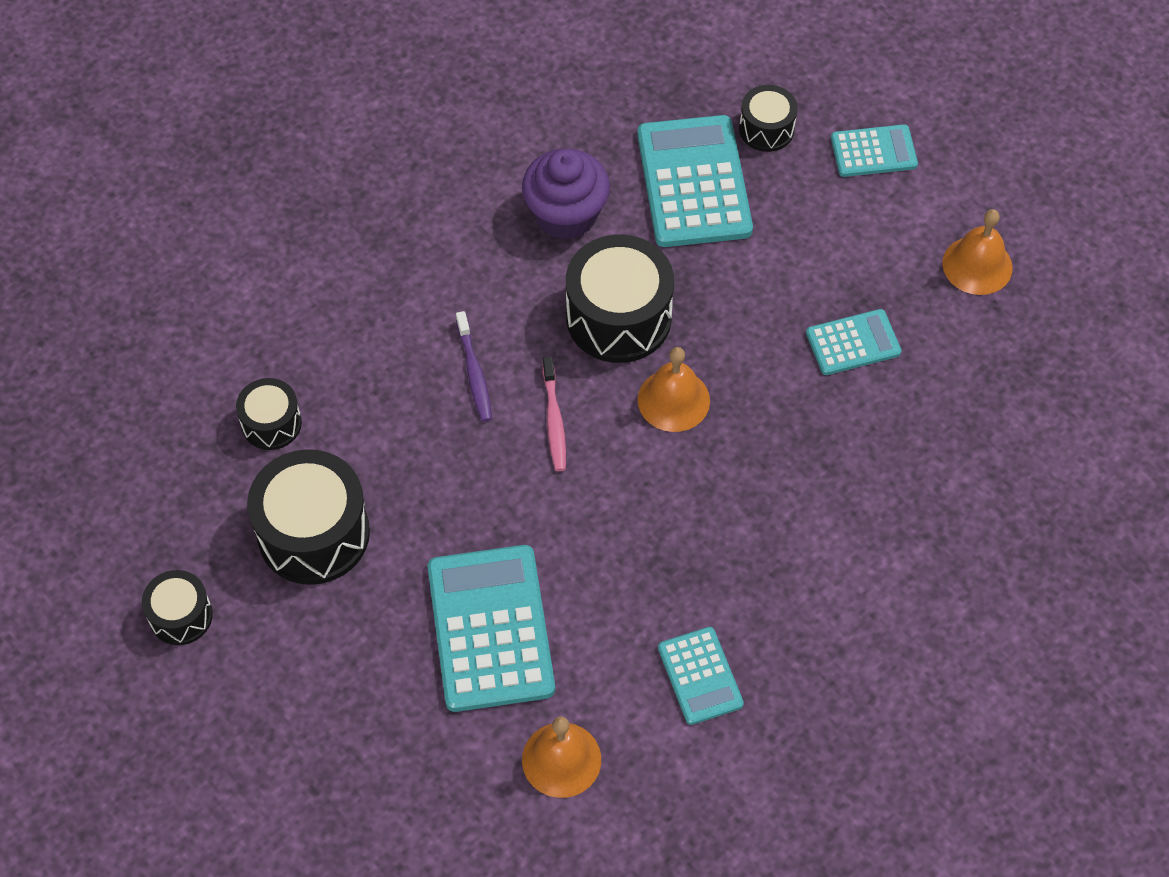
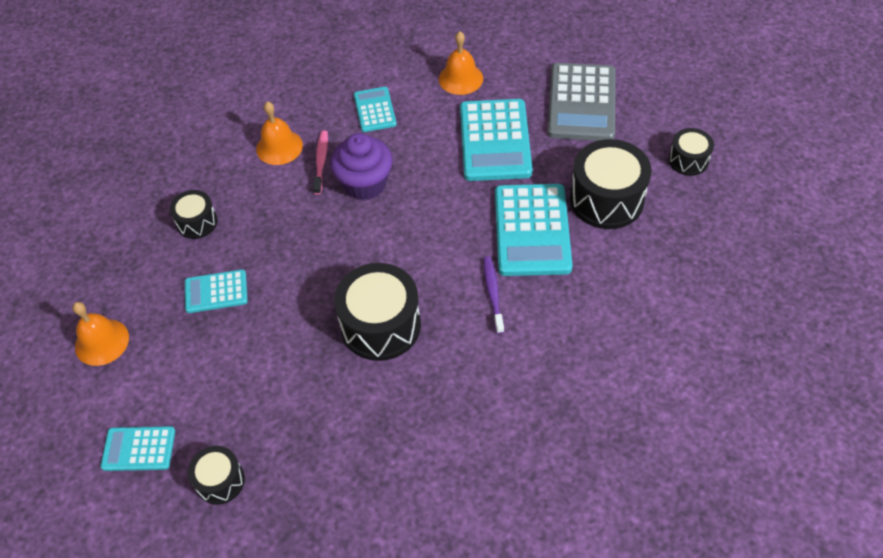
camera: 170 degrees left, 5 degrees down
(271, 423) = (640, 270): black drum -> black drum (197, 222)
(348, 720) = (581, 103): none -> grey calculator
(554, 420) = (439, 256): pink toothbrush -> pink toothbrush (321, 161)
(566, 215) = (407, 415): purple cupcake -> purple cupcake (365, 184)
(673, 400) = (354, 263): orange bell -> orange bell (279, 147)
(694, 182) = (296, 434): turquoise calculator -> turquoise calculator (532, 230)

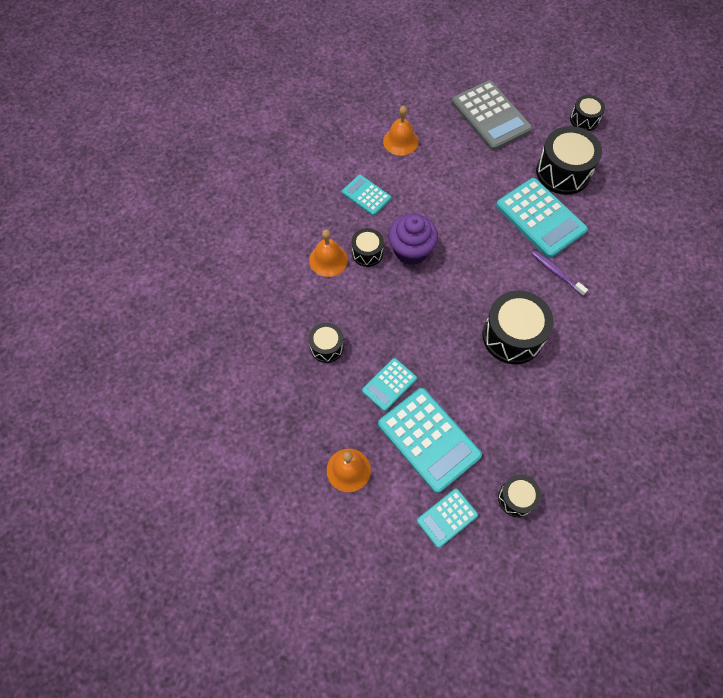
camera: 40 degrees left, 10 degrees up
(321, 161) = (367, 253): pink toothbrush -> black drum
(495, 141) = (463, 172): turquoise calculator -> turquoise calculator (428, 440)

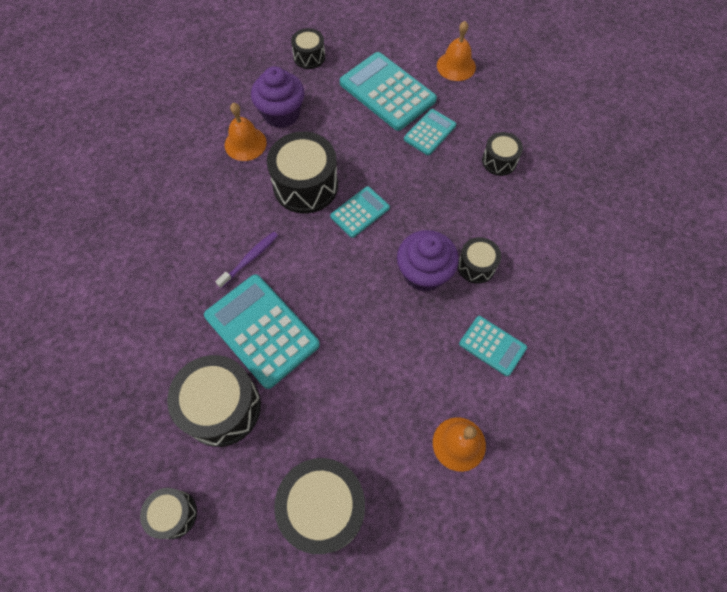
camera: 175 degrees right, 0 degrees up
(328, 260) = (521, 254): orange bell -> orange bell (245, 143)
(447, 518) = (368, 41): turquoise calculator -> turquoise calculator (360, 212)
(490, 116) = (323, 508): grey calculator -> black drum
(542, 420) = (281, 114): none -> purple cupcake
(556, 273) = (250, 259): purple toothbrush -> purple toothbrush turned 90 degrees counterclockwise

